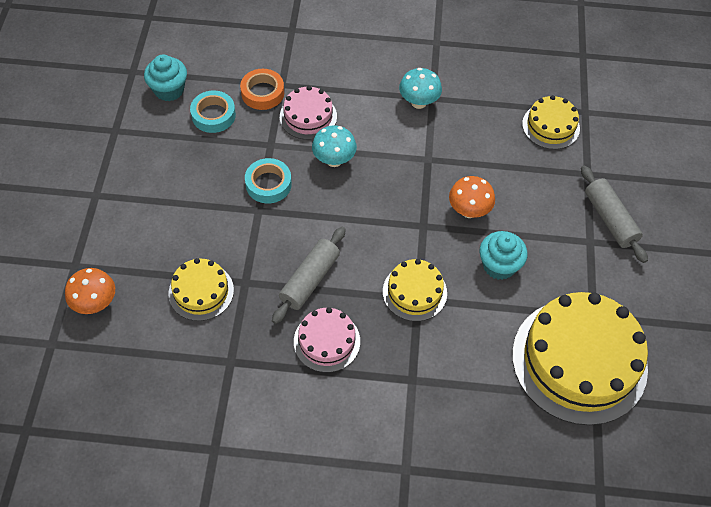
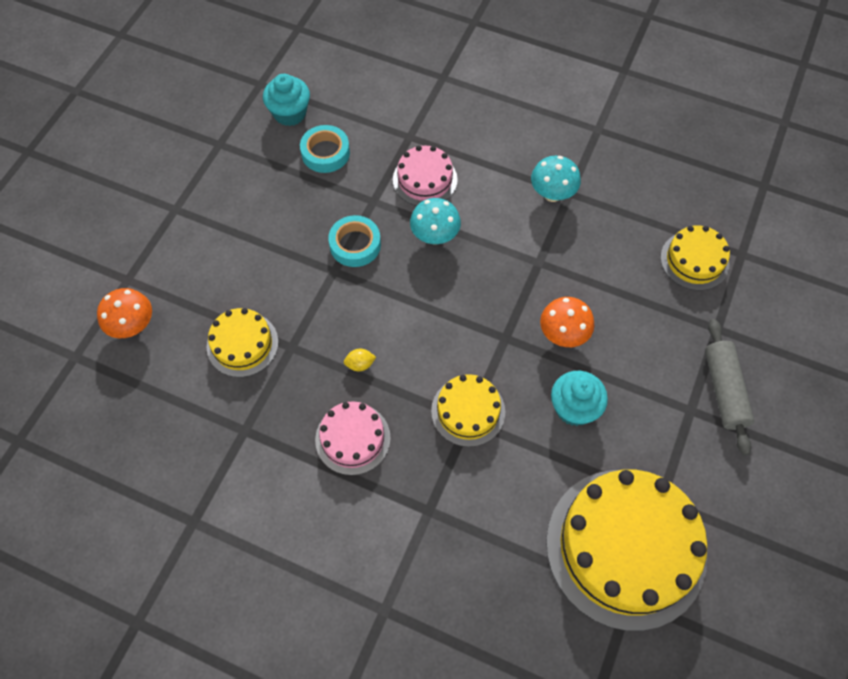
camera: 20 degrees right, 5 degrees up
(262, 93) = (386, 141): orange tape -> none
(310, 280) = (360, 364): grey rolling pin -> yellow lemon

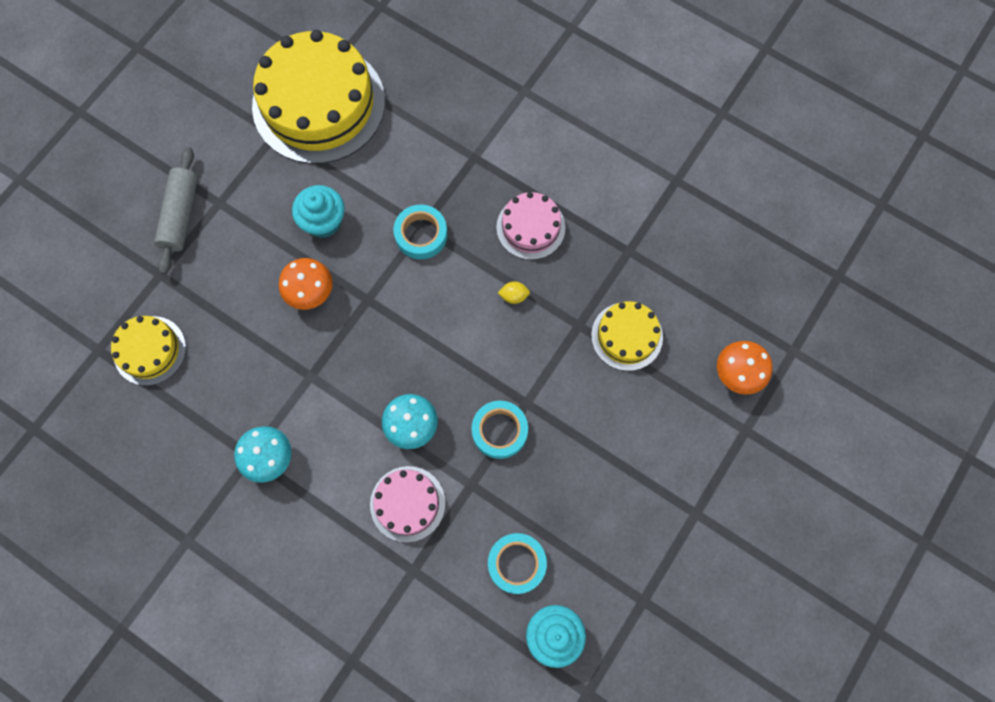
camera: 170 degrees left, 10 degrees up
(468, 411) = (421, 234): yellow cake -> turquoise tape

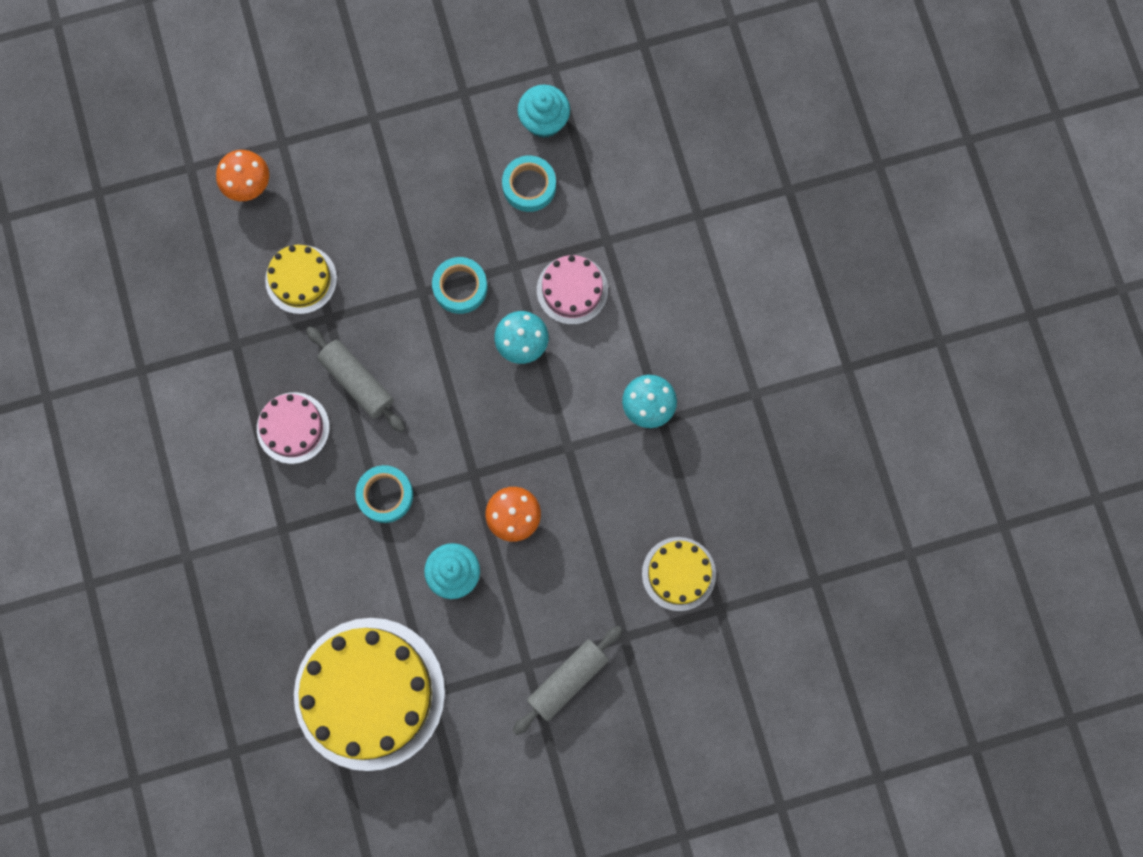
camera: 140 degrees left, 5 degrees up
(514, 296) = (357, 382): yellow lemon -> grey rolling pin

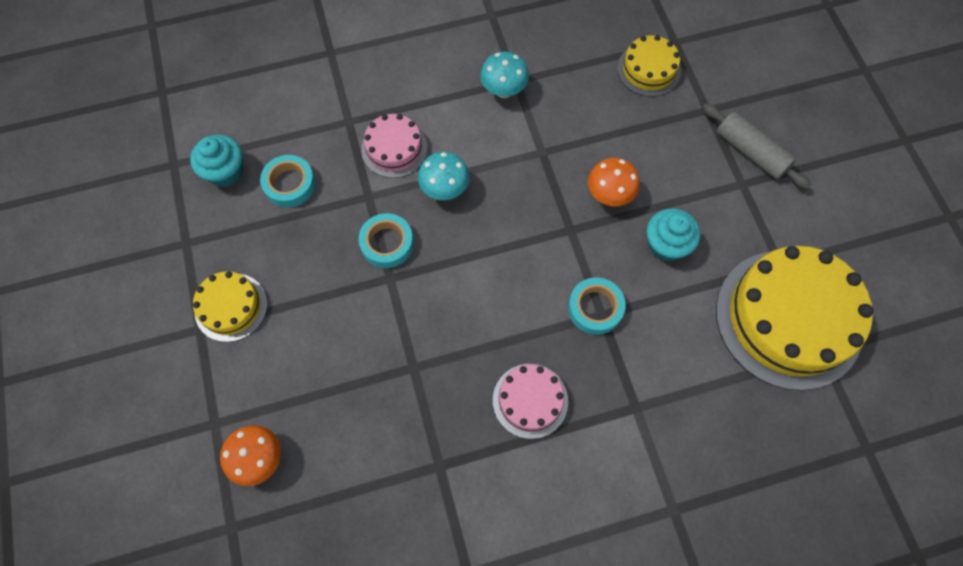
camera: 90 degrees left, 10 degrees down
(301, 279) = (370, 397): yellow cake -> yellow cake (231, 307)
(357, 382) = (481, 337): grey rolling pin -> none

